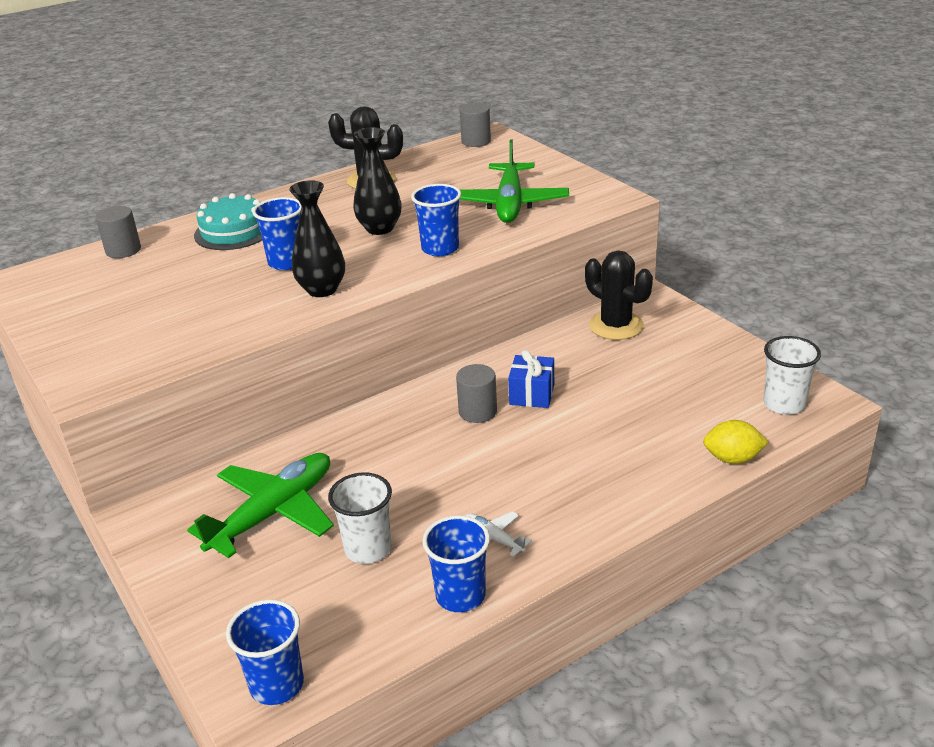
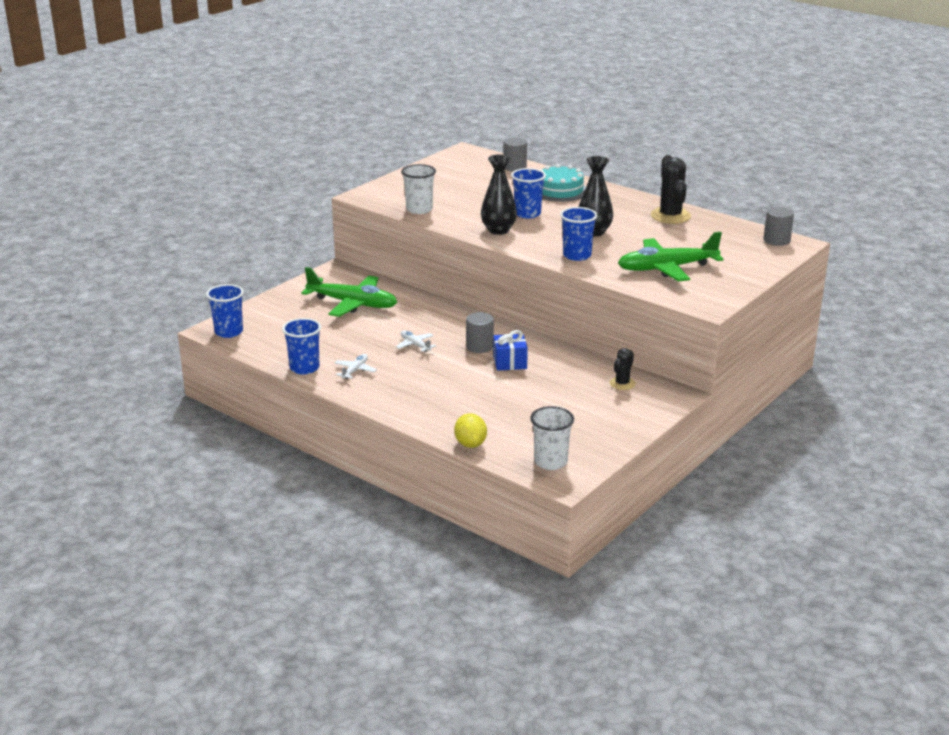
camera: 70 degrees right, 5 degrees down
(368, 549) = (333, 336): white cup -> white cup (419, 209)
(444, 467) = (415, 345): none -> white plane
(616, 326) = (622, 383): black cactus -> black cactus, size x0.57

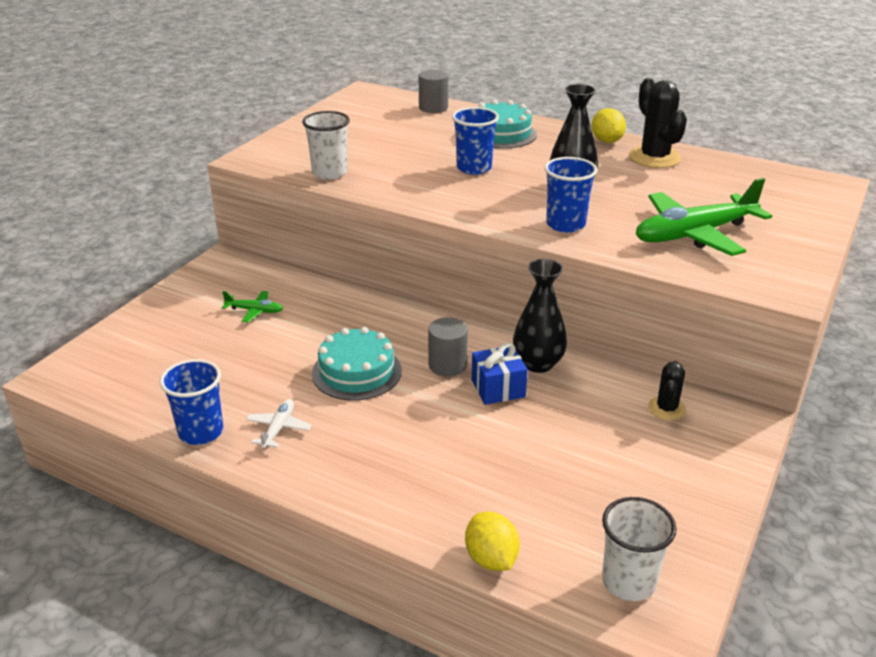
camera: 10 degrees left, 5 degrees up
(229, 332) = (80, 377): blue cup -> none
(352, 304) = (254, 311): green plane -> green plane, size x0.45
(415, 345) = (356, 372): white plane -> turquoise cake
(498, 230) = (445, 195): black vase -> black vase (538, 363)
(640, 201) = (606, 141): none -> yellow lemon
(776, 240) = (804, 181): grey cylinder -> none

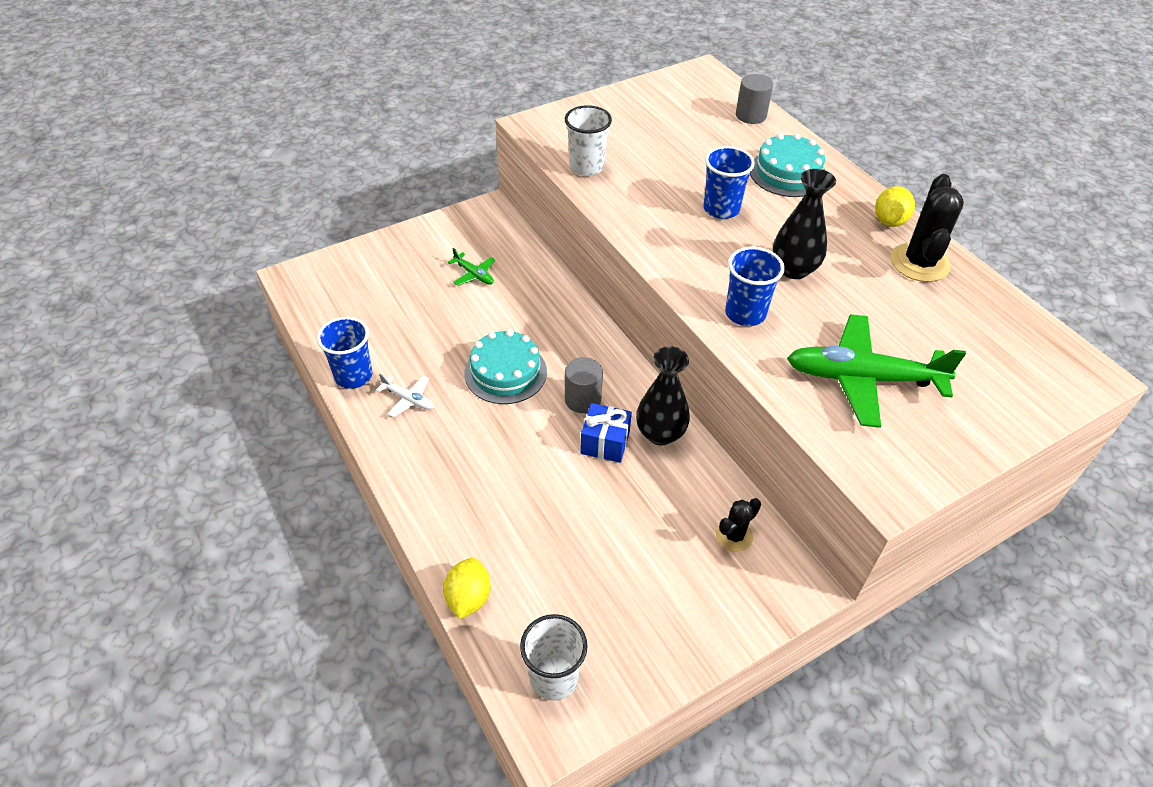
camera: 30 degrees right, 15 degrees up
(278, 428) = (408, 399): white plane -> white plane turned 75 degrees clockwise

